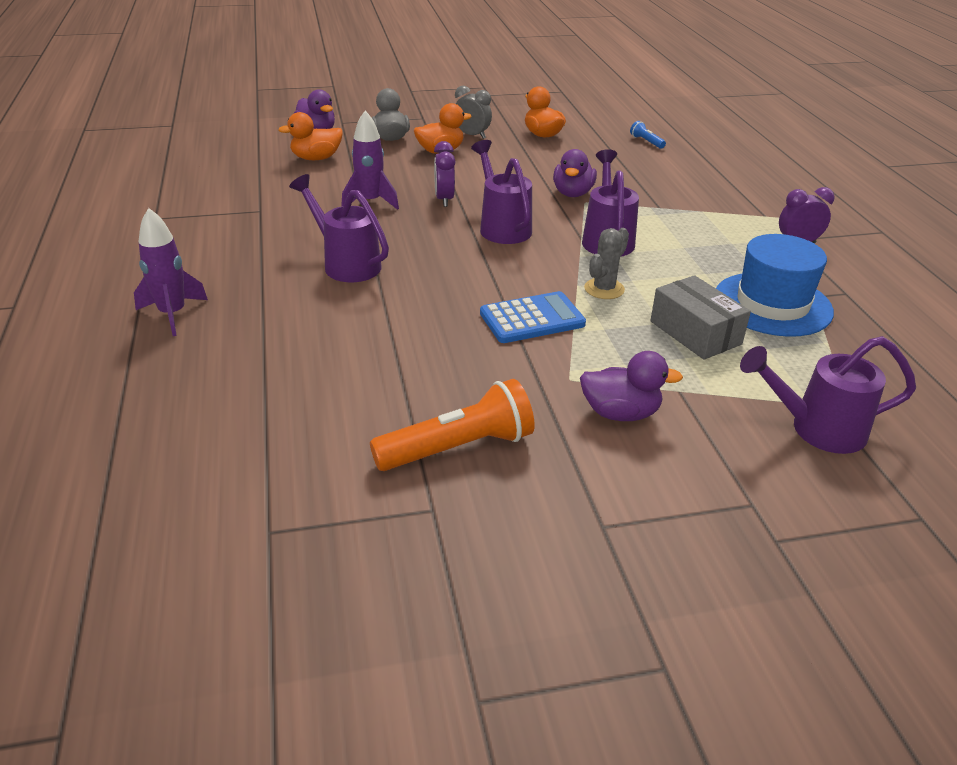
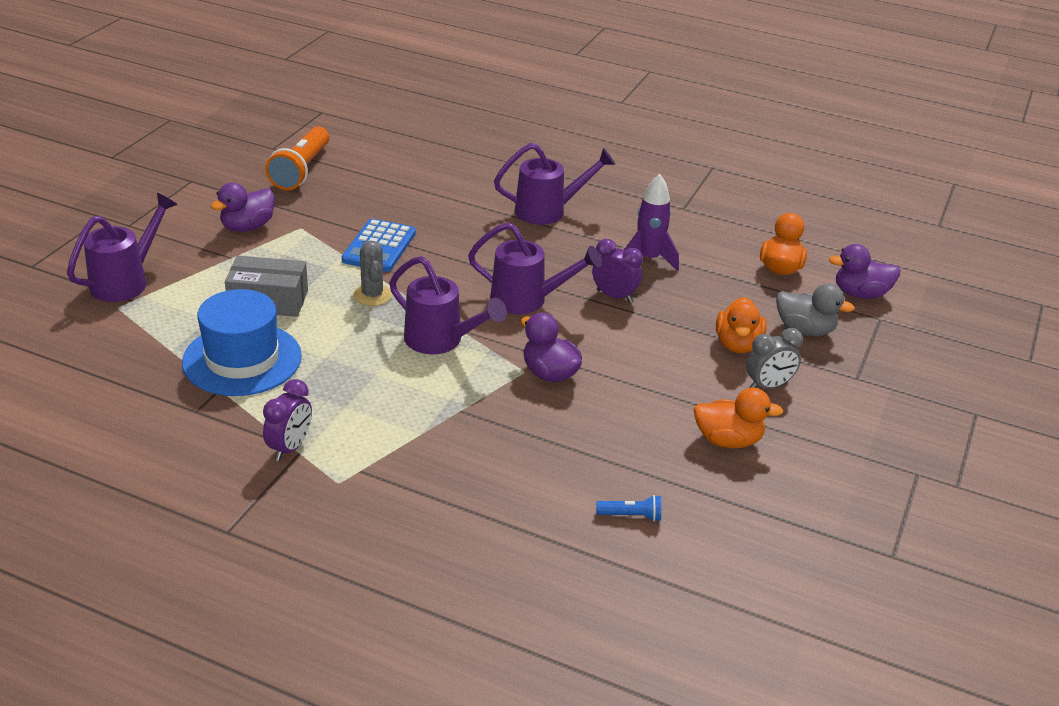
camera: 125 degrees right, 0 degrees up
(173, 314) = (552, 139): purple rocket -> none

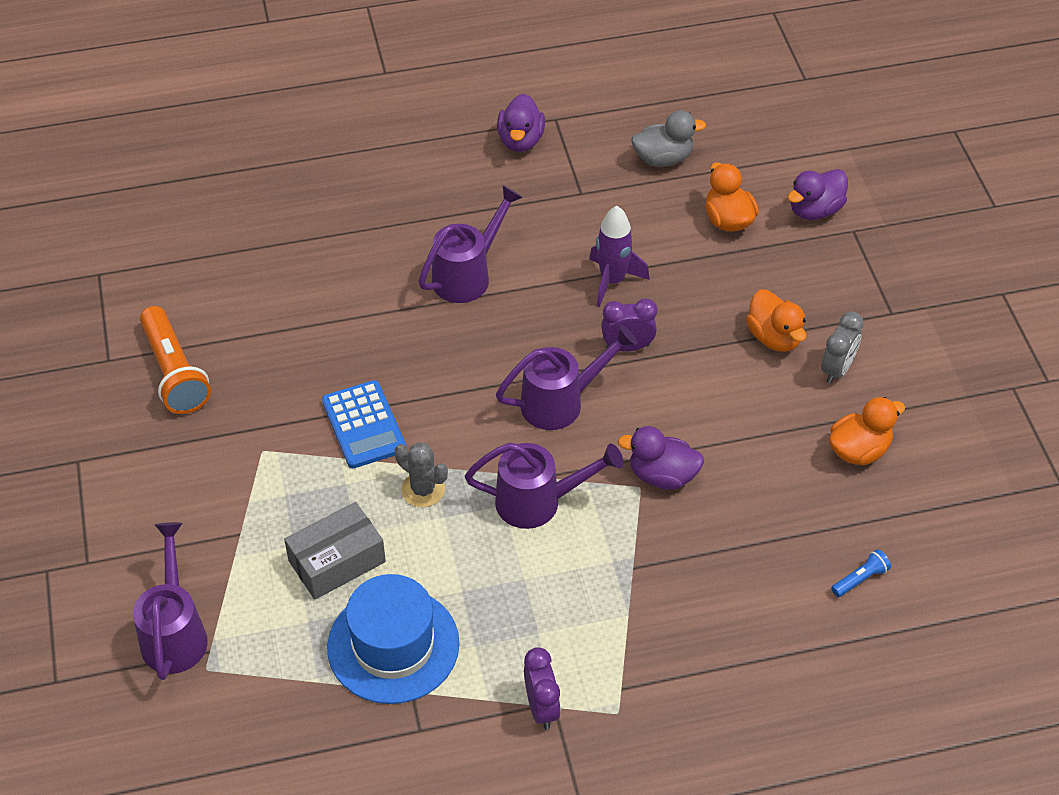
camera: 35 degrees left, 15 degrees up
(247, 227) = (210, 484): purple duck -> purple duck (520, 140)
(805, 330) = (809, 284): grey duck -> grey duck (663, 158)

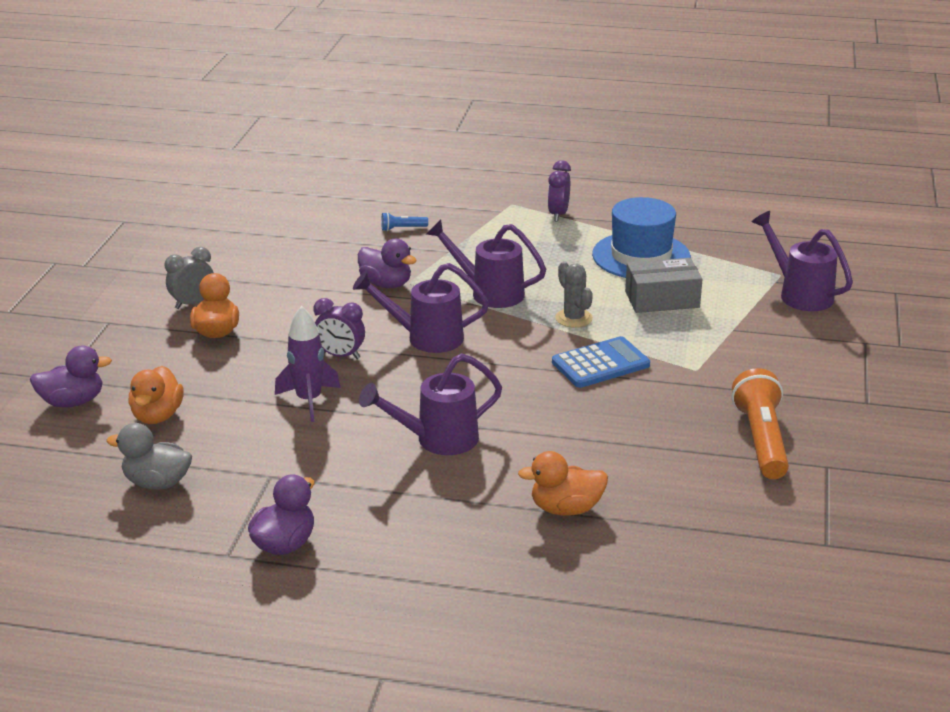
camera: 155 degrees left, 20 degrees down
(175, 633) = (800, 294): purple watering can -> purple watering can turned 120 degrees clockwise
(363, 425) = (600, 364): blue calculator -> blue calculator turned 60 degrees clockwise
(859, 450) = (233, 263): orange duck -> orange duck (566, 509)
(860, 579) = (305, 215): blue flashlight -> blue flashlight (402, 228)

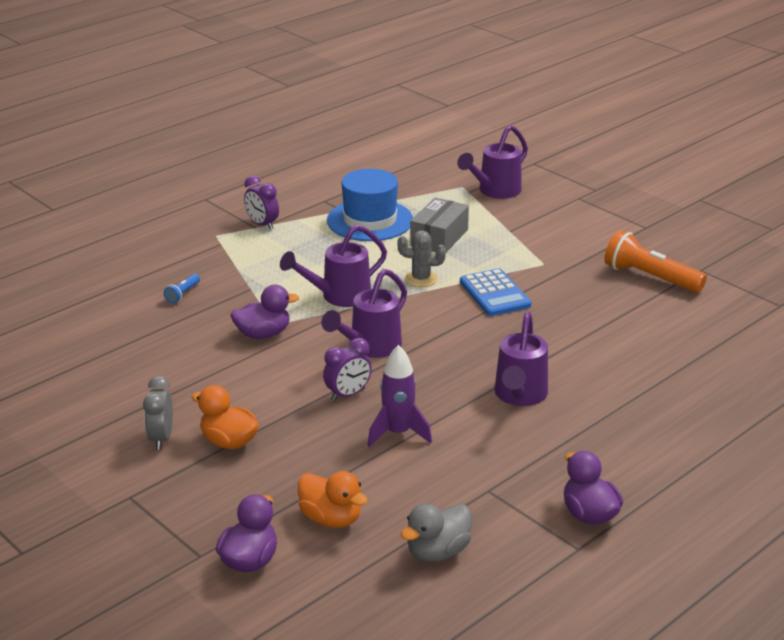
camera: 55 degrees left, 0 degrees up
(566, 509) = (658, 378): orange duck -> none
(600, 364) = (494, 294): blue calculator -> blue calculator turned 150 degrees clockwise
(800, 294) = (495, 191): purple watering can -> purple watering can turned 45 degrees counterclockwise

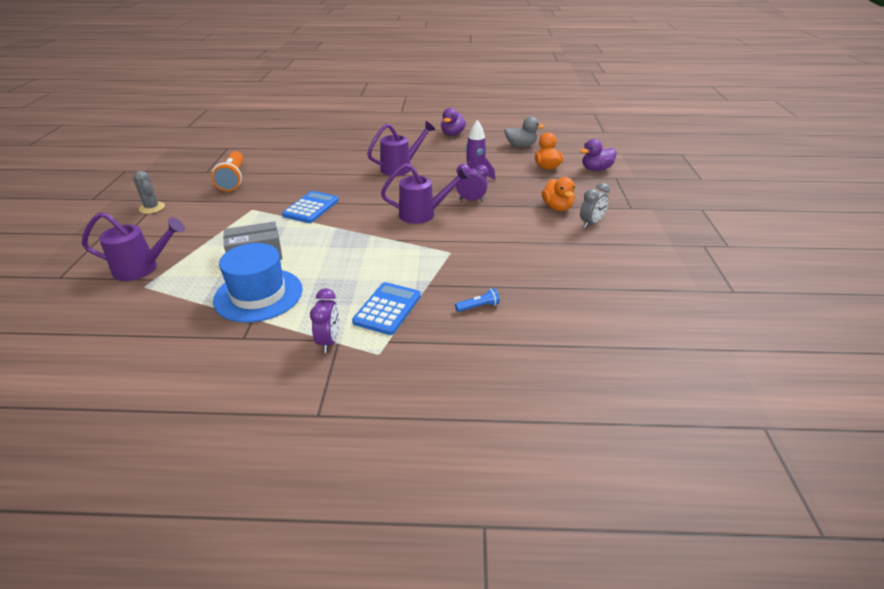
camera: 135 degrees left, 5 degrees up
(255, 258) = (387, 309): none -> blue calculator
(263, 334) = (466, 249): purple duck -> none
(339, 296) = (386, 249): purple watering can -> none
(421, 279) = (325, 235): grey cactus -> grey cactus (152, 208)

